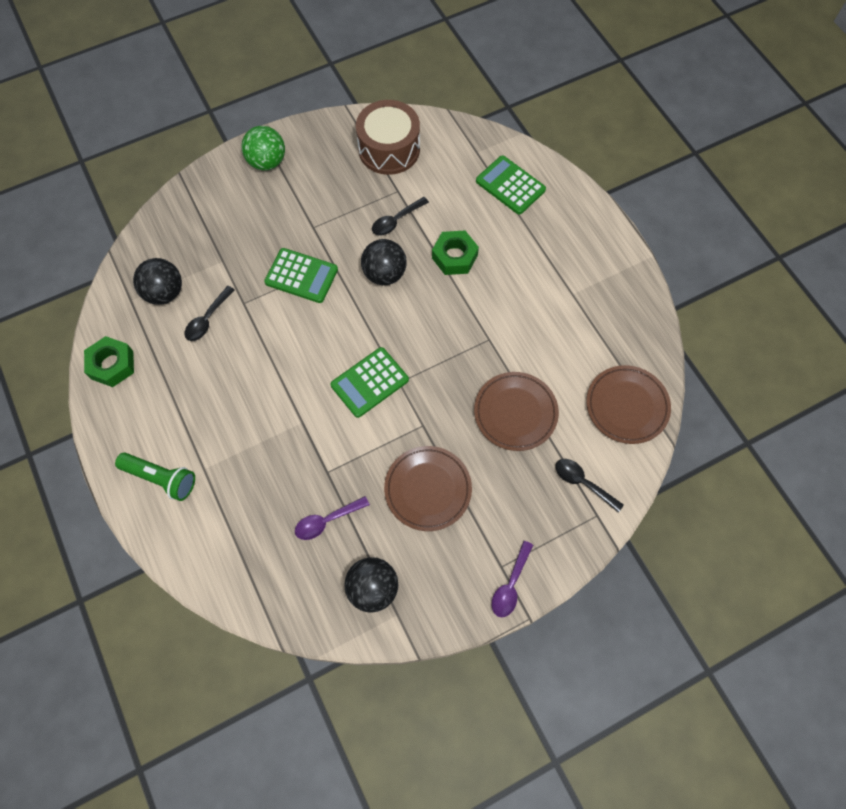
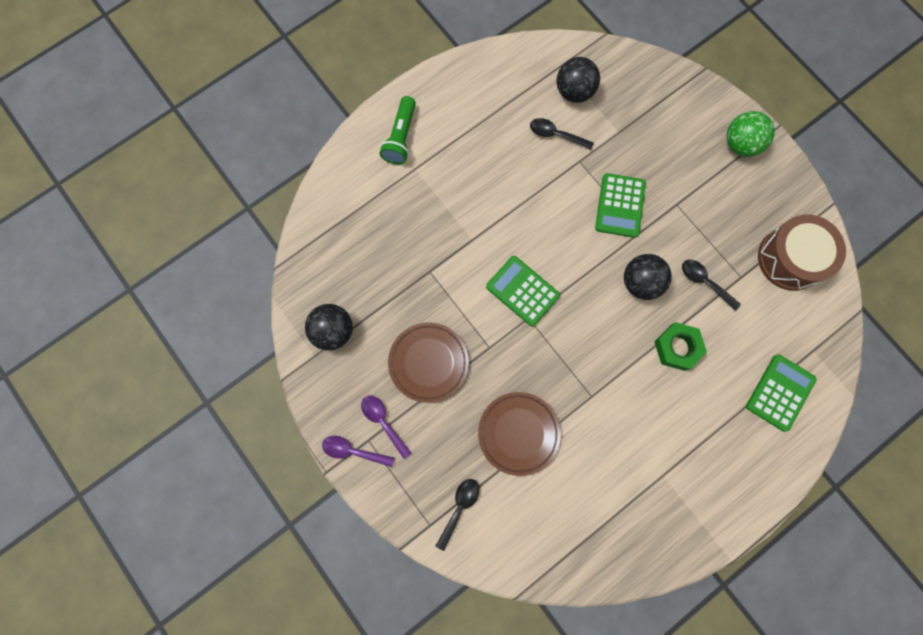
camera: 80 degrees right, 10 degrees up
(112, 365) = (495, 69): green nut -> none
(327, 520) = (386, 280): purple spoon -> purple spoon (383, 422)
(626, 406) = (547, 545): brown plate -> none

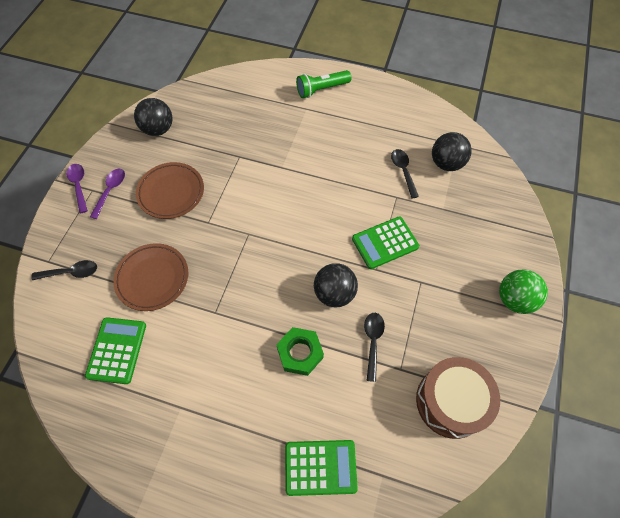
camera: 55 degrees right, 15 degrees down
(522, 291) = (266, 218): green calculator -> green calculator (117, 350)

